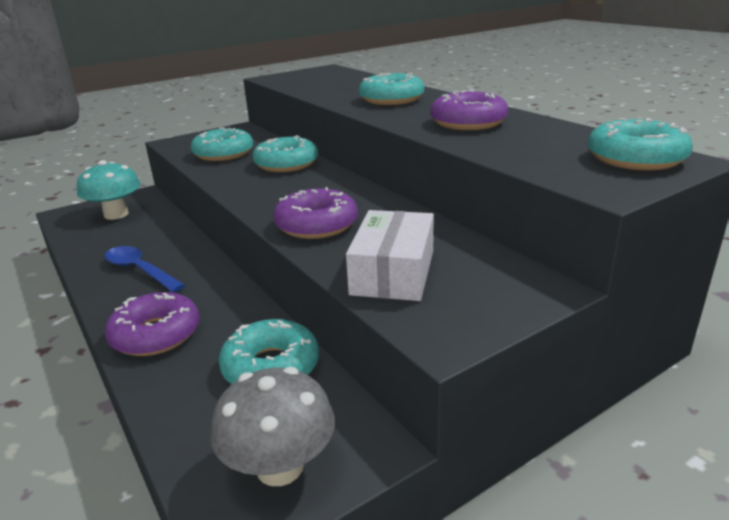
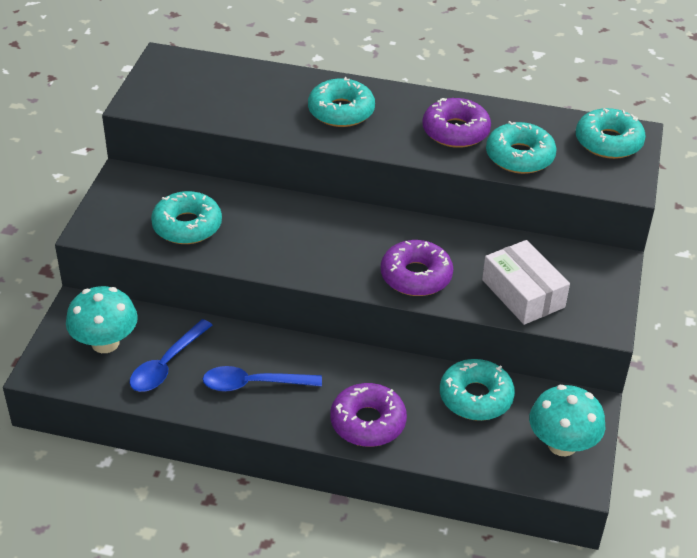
camera: 45 degrees left, 15 degrees up
(120, 237) = (167, 364): none -> blue spoon
(280, 467) = (562, 444): grey mushroom -> turquoise mushroom
(286, 164) = (275, 215): turquoise donut -> turquoise donut (519, 156)

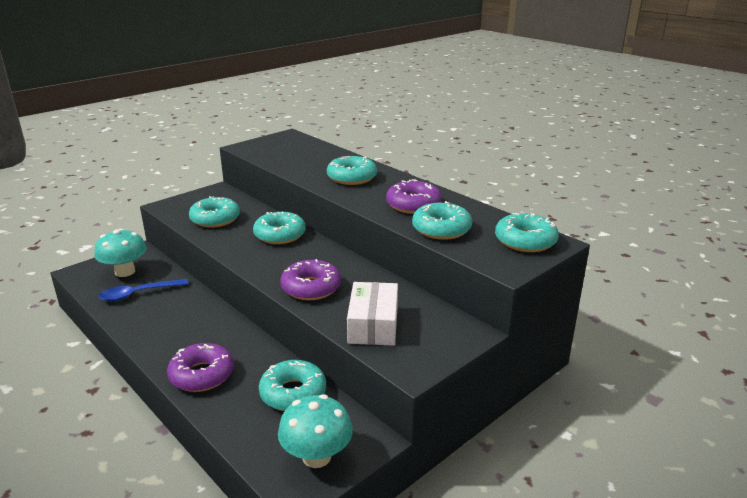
camera: 35 degrees right, 15 degrees down
(253, 384) = (167, 323): blue spoon -> none
(295, 219) = (280, 235): none -> turquoise donut

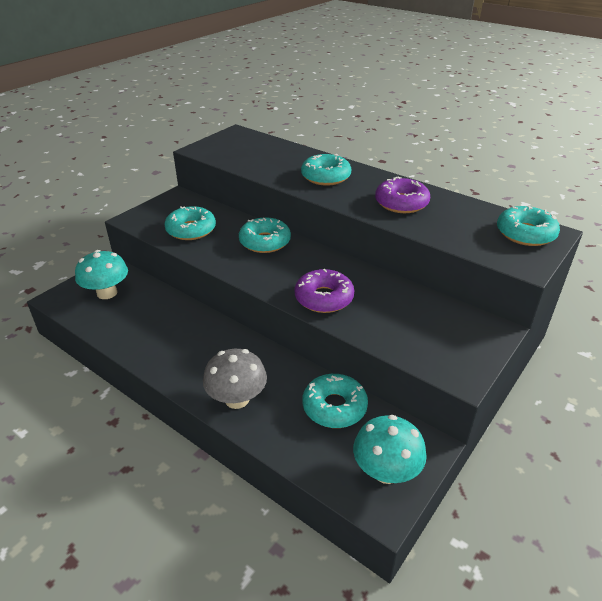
camera: 10 degrees left, 10 degrees up
(138, 294) = (132, 316): blue spoon -> none
(202, 375) = (237, 399): purple donut -> grey mushroom
(373, 325) = (402, 332): white box -> none
(441, 229) = (442, 228): turquoise donut -> none

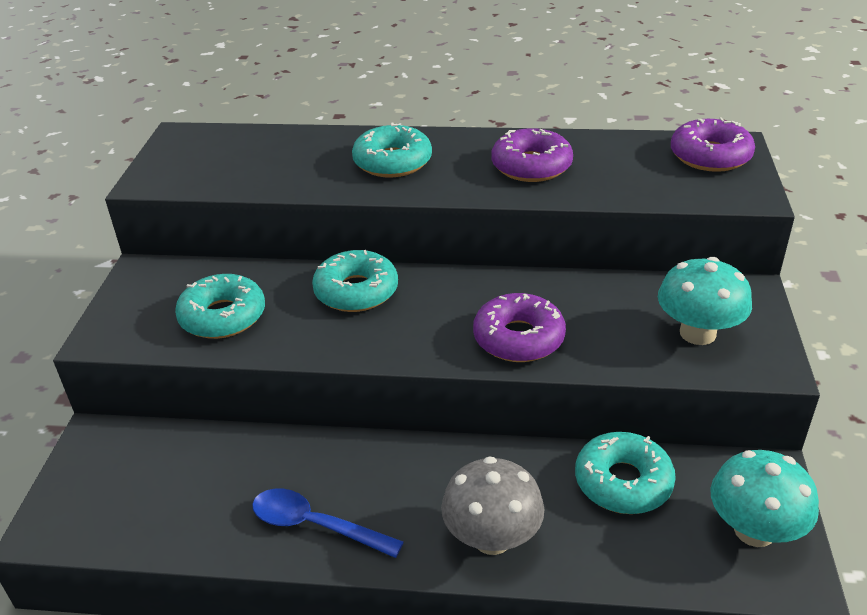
camera: 30 degrees left, 0 degrees up
(107, 293) = (130, 479): turquoise mushroom -> turquoise mushroom (697, 333)
(162, 351) = (315, 525): none -> blue spoon
(525, 234) = (710, 156): turquoise donut -> purple donut

